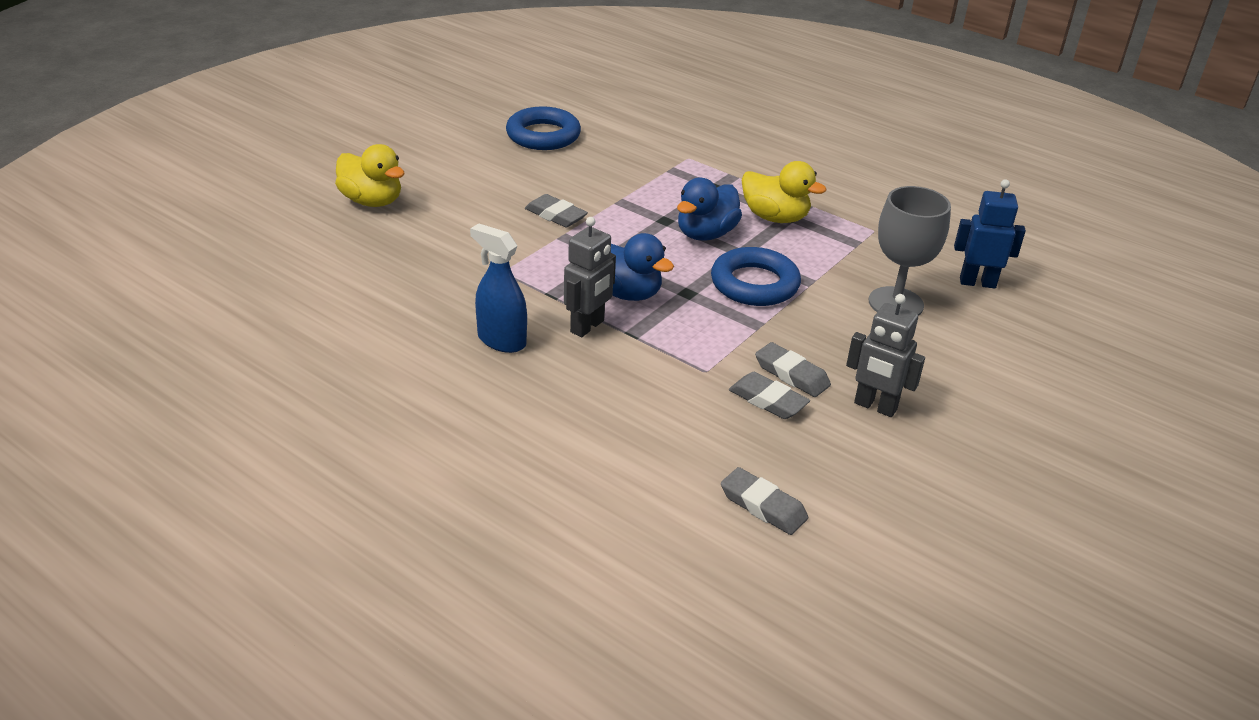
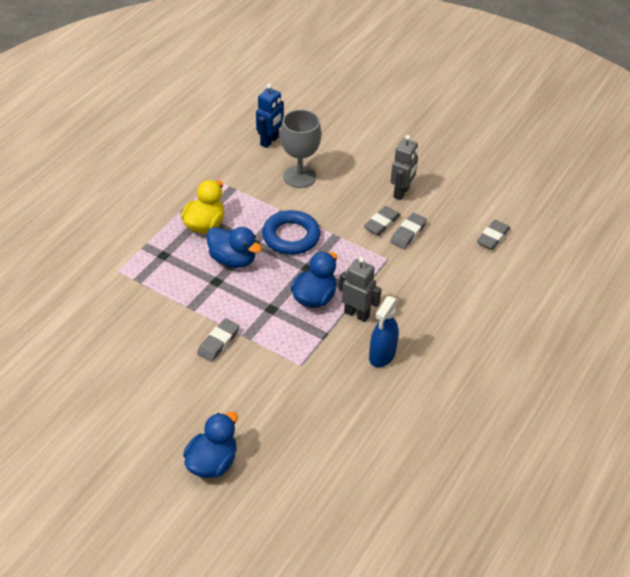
camera: 95 degrees left, 10 degrees up
(372, 201) = (212, 463): yellow duck -> blue duck
(543, 135) = (83, 363): blue ring -> none
(977, 282) = (269, 141): blue robot -> blue robot turned 150 degrees counterclockwise

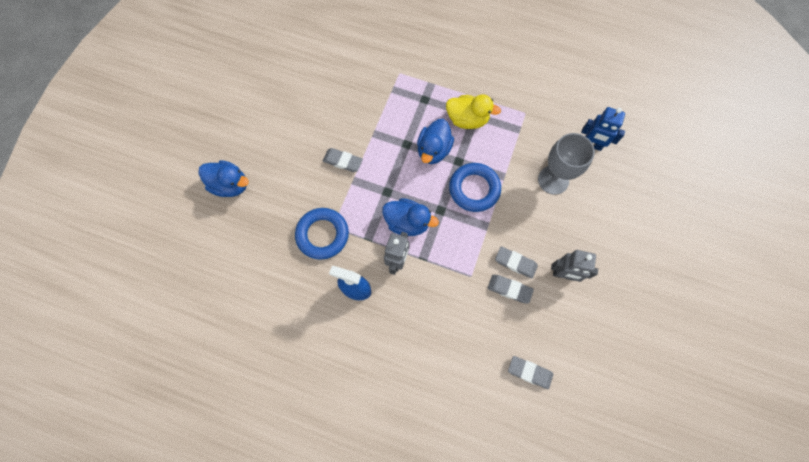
camera: 80 degrees right, 25 degrees up
(308, 376) = (322, 235): none -> blue ring

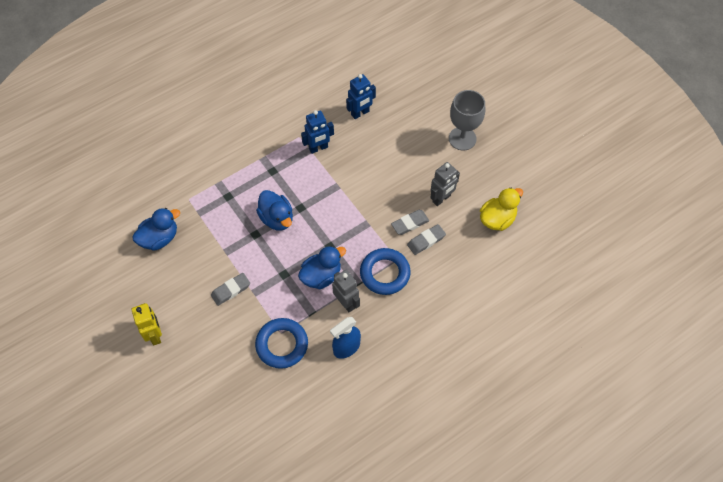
camera: 55 degrees left, 10 degrees down
(230, 185) = (177, 392): blue duck -> blue duck (159, 238)
(266, 134) = (155, 335): none -> yellow robot
(467, 119) = (271, 178): yellow duck -> yellow duck (497, 219)
(474, 189) = (331, 212): blue ring -> blue ring (385, 273)
(527, 135) = (318, 148): none -> blue robot
(529, 372) = (494, 268): grey eraser -> none
(553, 180) = (367, 156): grey goblet -> grey goblet (462, 138)

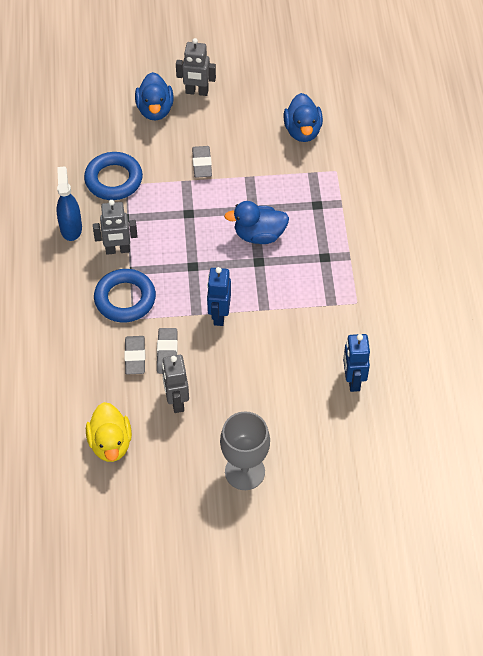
camera: 120 degrees right, 5 degrees down
(155, 335) = (197, 92): yellow robot -> grey robot
(318, 148) = (328, 314): blue robot -> blue robot (219, 315)
(321, 276) = (163, 243): blue duck -> blue duck (155, 110)

